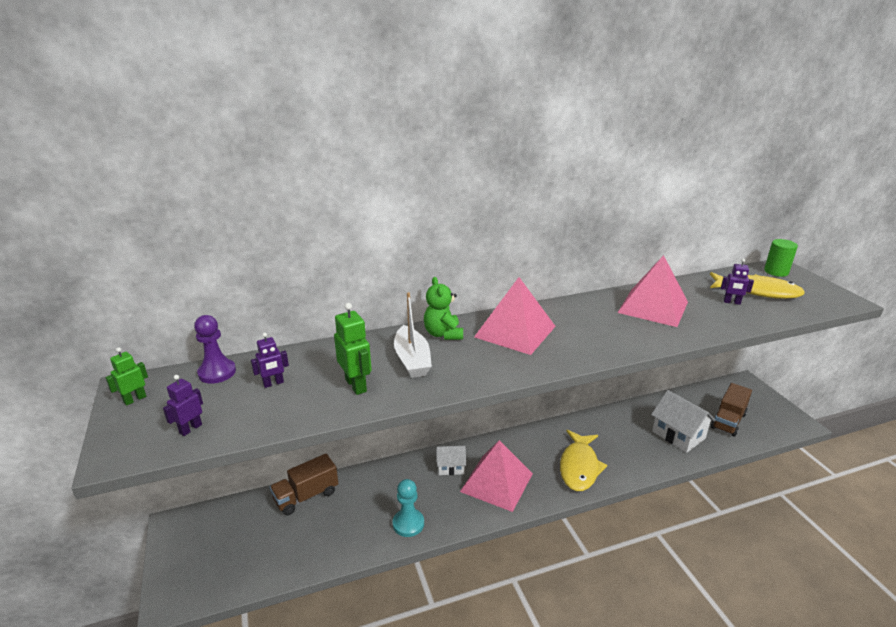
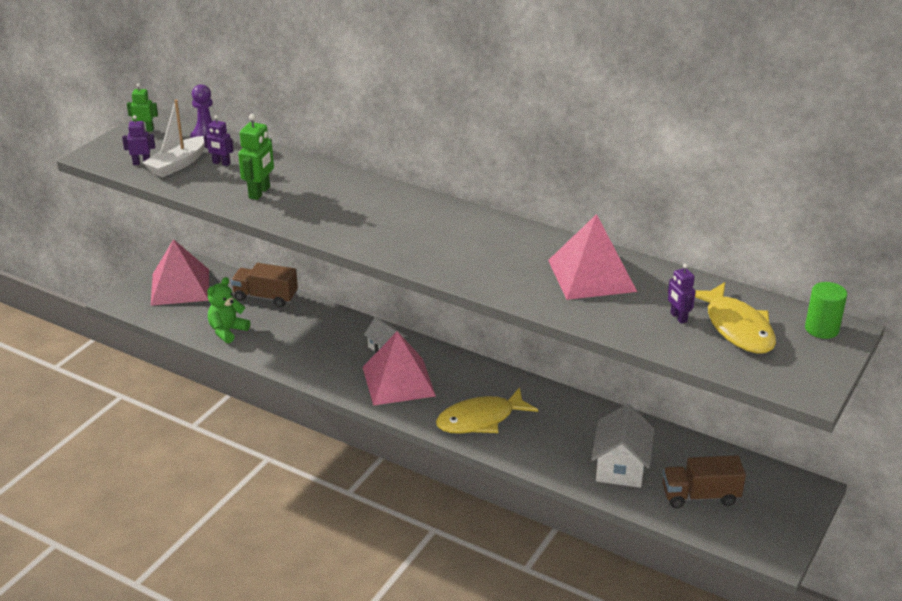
camera: 50 degrees right, 5 degrees up
(408, 524) = (296, 359): turquoise pawn -> none
(412, 360) = (322, 198): white boat -> white boat (178, 164)
(443, 334) = (379, 194): green teddy bear -> green teddy bear (227, 331)
(515, 331) = (432, 223): pink pyramid -> pink pyramid (180, 287)

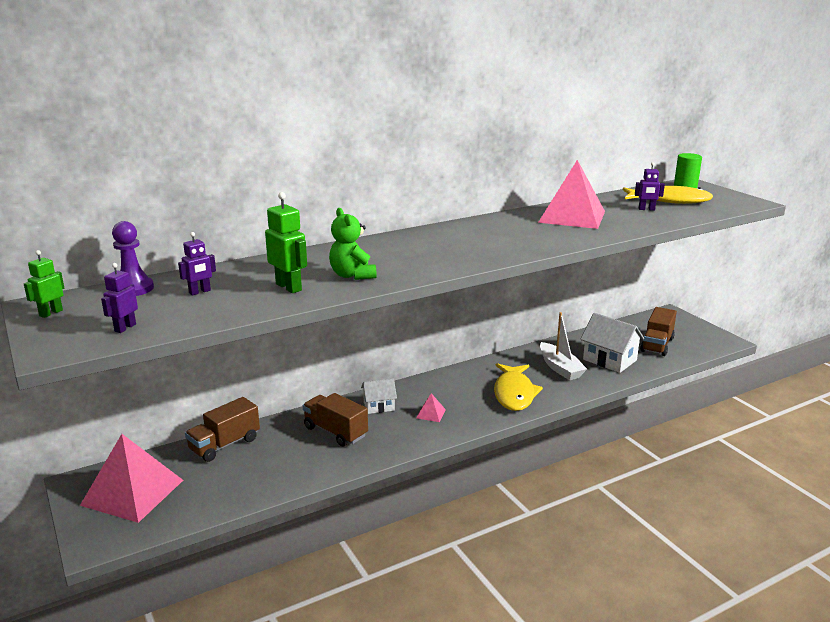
camera: 60 degrees left, 10 degrees down
(178, 164) = (163, 311): white boat -> white boat (560, 368)
(227, 331) = (252, 482): green teddy bear -> green teddy bear (352, 275)
(326, 341) = (335, 432): none -> brown truck
(398, 381) = (430, 413): pink pyramid -> pink pyramid, size x0.40

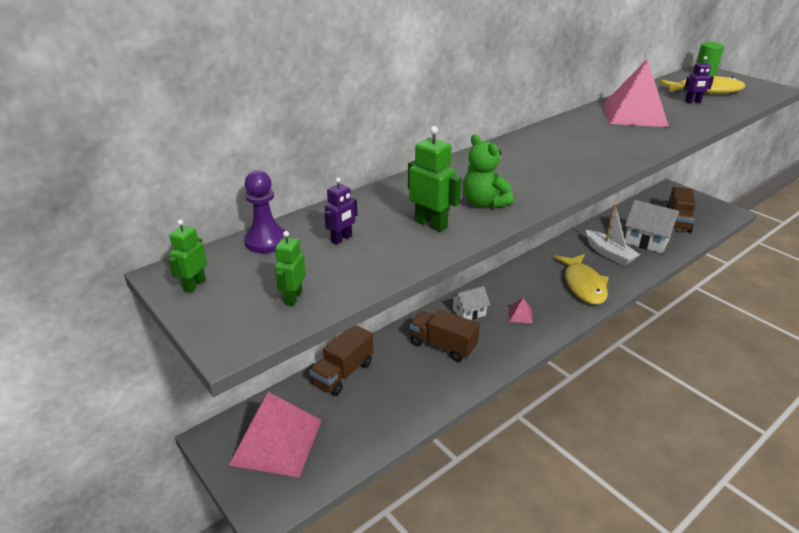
camera: 10 degrees left, 10 degrees up
(125, 328) = (293, 297): purple robot -> green robot

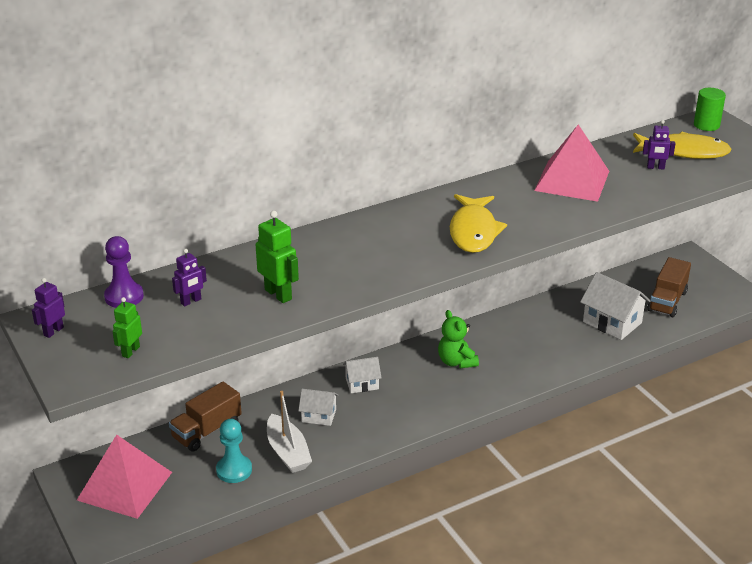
camera: 10 degrees right, 0 degrees up
(194, 285) = (53, 331): green robot -> purple robot
(382, 410) = (234, 470): none -> turquoise pawn
(443, 346) = (319, 416): brown truck -> white house
(484, 203) = (340, 277): green teddy bear -> green teddy bear (456, 362)
(520, 315) = (417, 393): pink pyramid -> none
(583, 285) = (505, 367): yellow fish -> yellow fish (473, 231)
(609, 254) = (557, 333): white boat -> white boat (288, 452)

